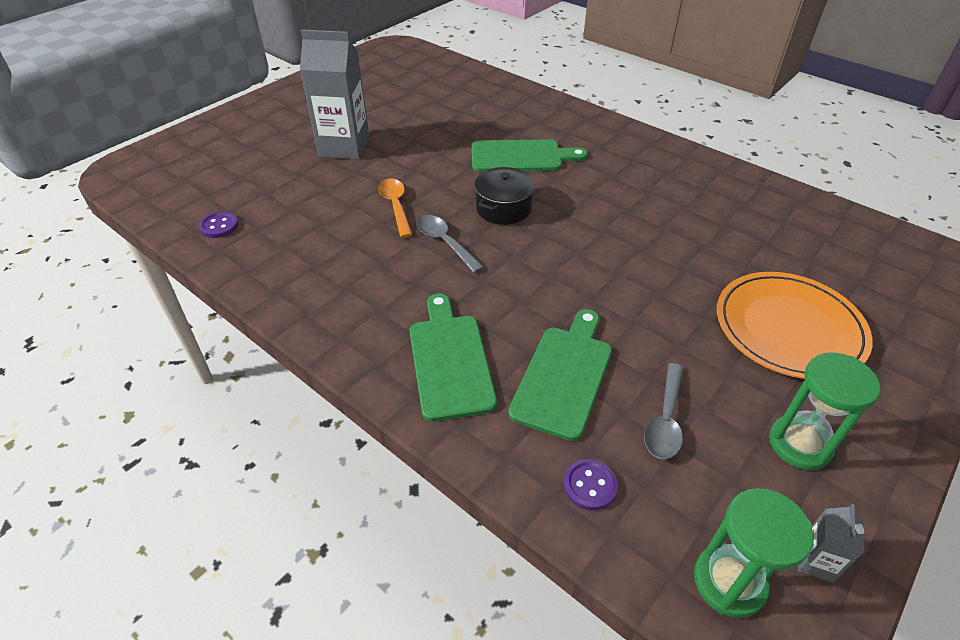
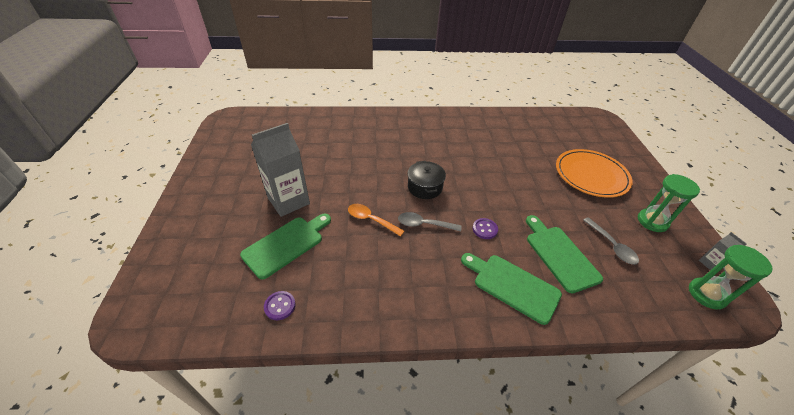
camera: 45 degrees left, 0 degrees up
(521, 157) = (394, 153): green cutting board -> green cutting board (286, 244)
(589, 485) = (631, 297): purple button -> purple button (484, 229)

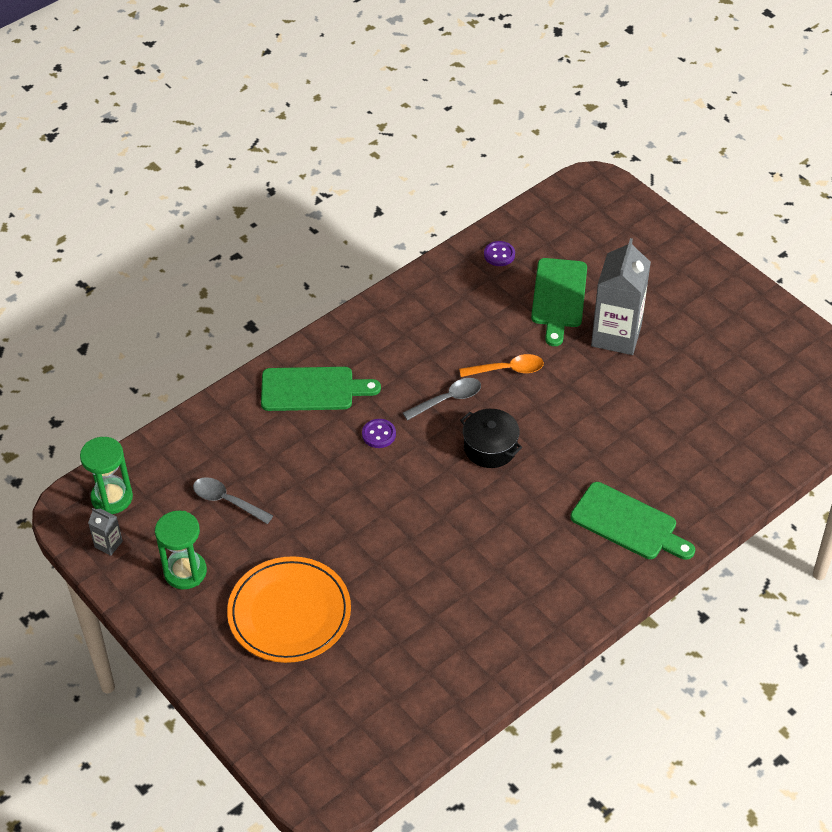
camera: 145 degrees right, 5 degrees up
(559, 255) = (280, 452): green cutting board -> green cutting board (628, 523)

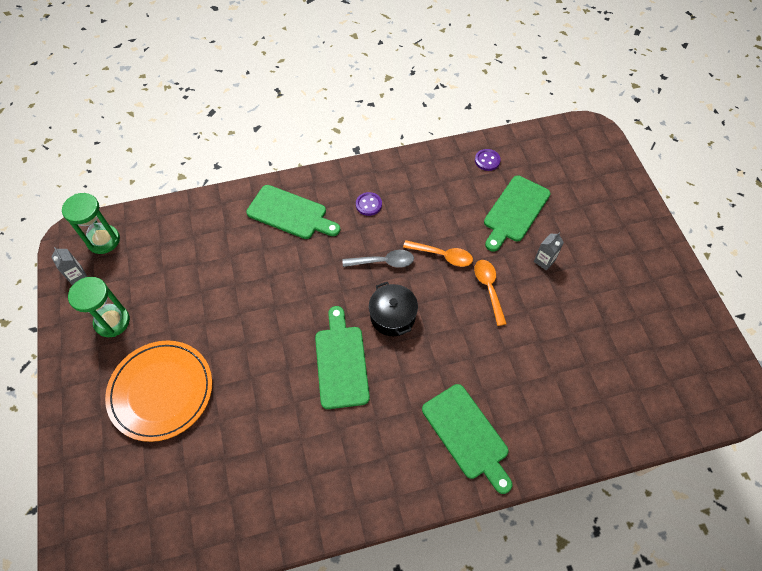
camera: 25 degrees right, 10 degrees up
(227, 501) = (177, 277): grey spoon -> none
(379, 434) = (316, 269): purple button -> purple button (368, 204)
(463, 511) = (341, 362): none -> green cutting board
(574, 383) = (489, 289): none -> orange spoon
(616, 335) = (544, 261): grey carton -> grey carton, size x0.43

